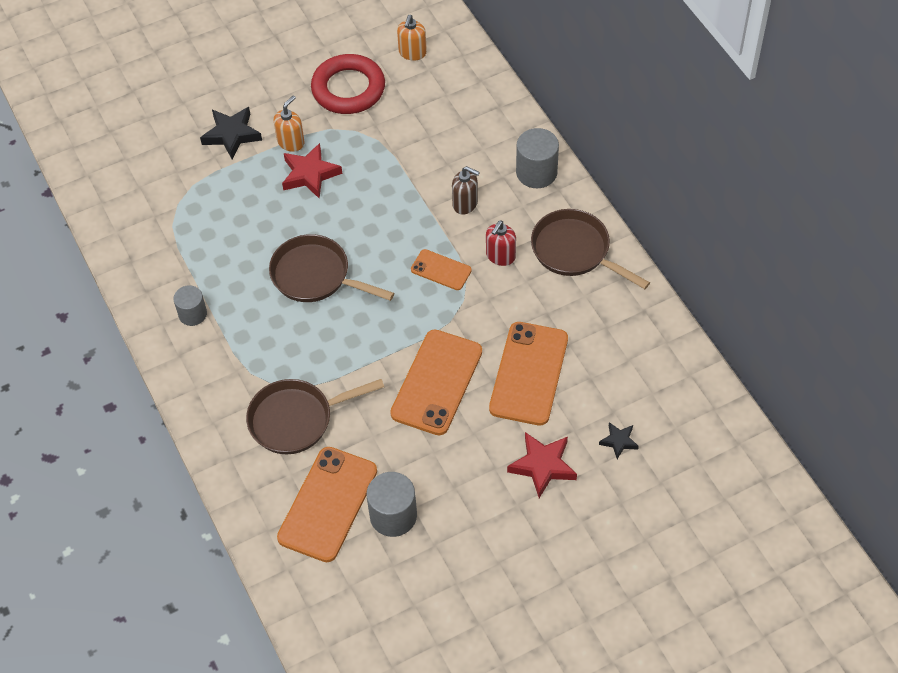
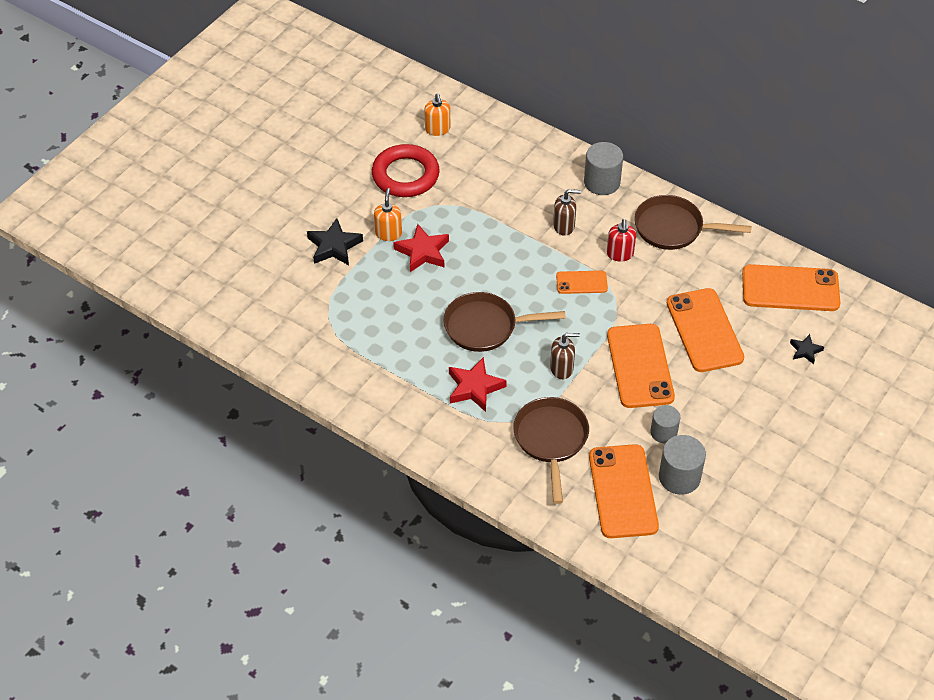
camera: 30 degrees left, 5 degrees down
(192, 314) = (406, 396): grey cylinder -> grey cylinder (663, 432)
(296, 419) = (551, 440): brown pan -> brown pan turned 135 degrees clockwise
(358, 351) = (562, 368): none -> brown soap dispenser
(543, 466) = (763, 392): red star -> red star (474, 387)
(651, 367) = (790, 288): none -> orange phone

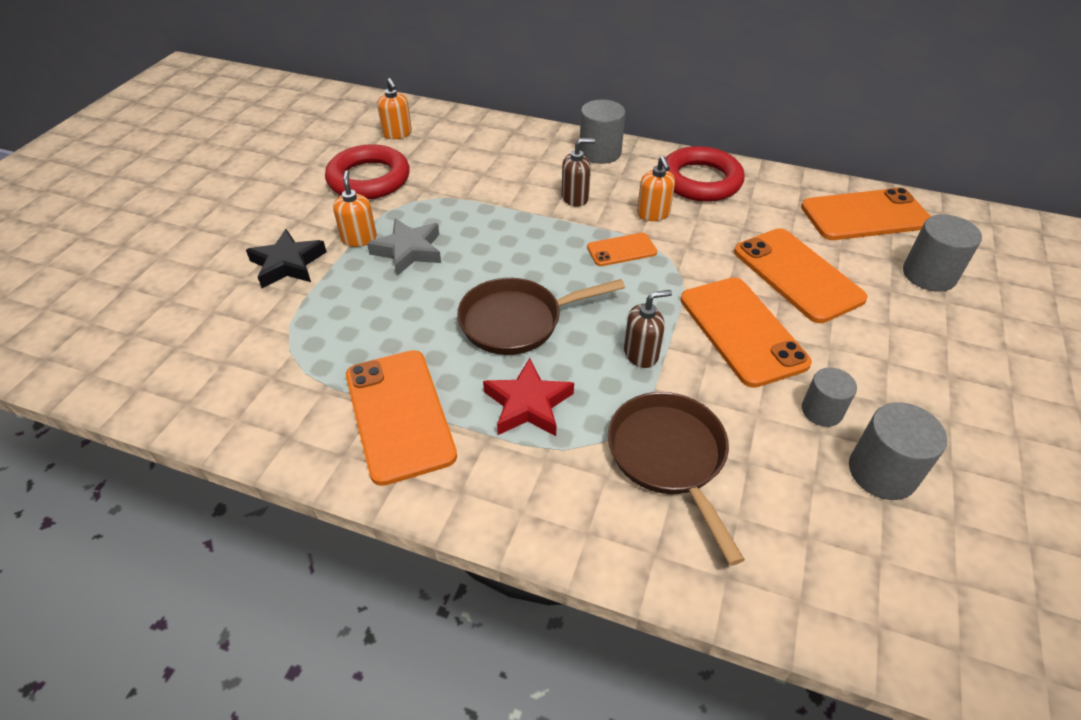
camera: 15 degrees left, 5 degrees down
(422, 252) = (408, 251): red star -> grey star
(620, 254) = (653, 214): red soap dispenser -> orange soap dispenser
(622, 491) = (814, 515): orange phone -> orange phone (399, 415)
(673, 228) = (700, 181): brown pan -> red ring
(805, 351) = (929, 275): black star -> grey cylinder

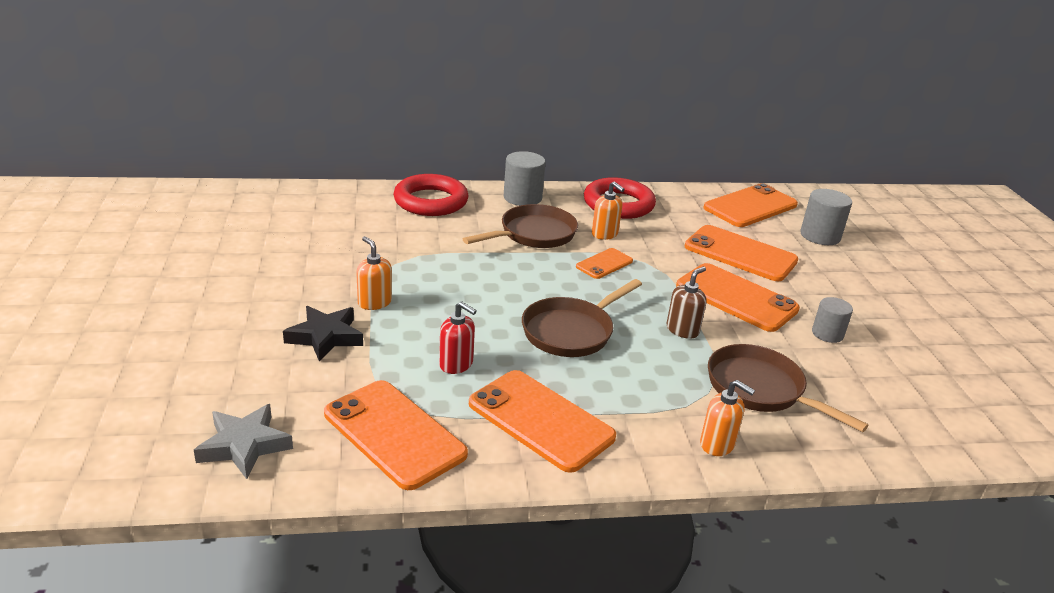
camera: 30 degrees left, 15 degrees down
(258, 384) = (394, 434): none -> orange phone
(369, 179) = (335, 254): red ring -> red ring (431, 201)
(374, 326) = (456, 364): none -> red soap dispenser
(397, 134) = (326, 213): orange soap dispenser -> orange soap dispenser (717, 444)
(408, 251) = (430, 302): grey star -> grey star (244, 445)
(528, 404) = (633, 384): red star -> none
(575, 198) = (533, 234): brown soap dispenser -> brown pan
(882, 472) = (891, 359): grey cylinder -> none

